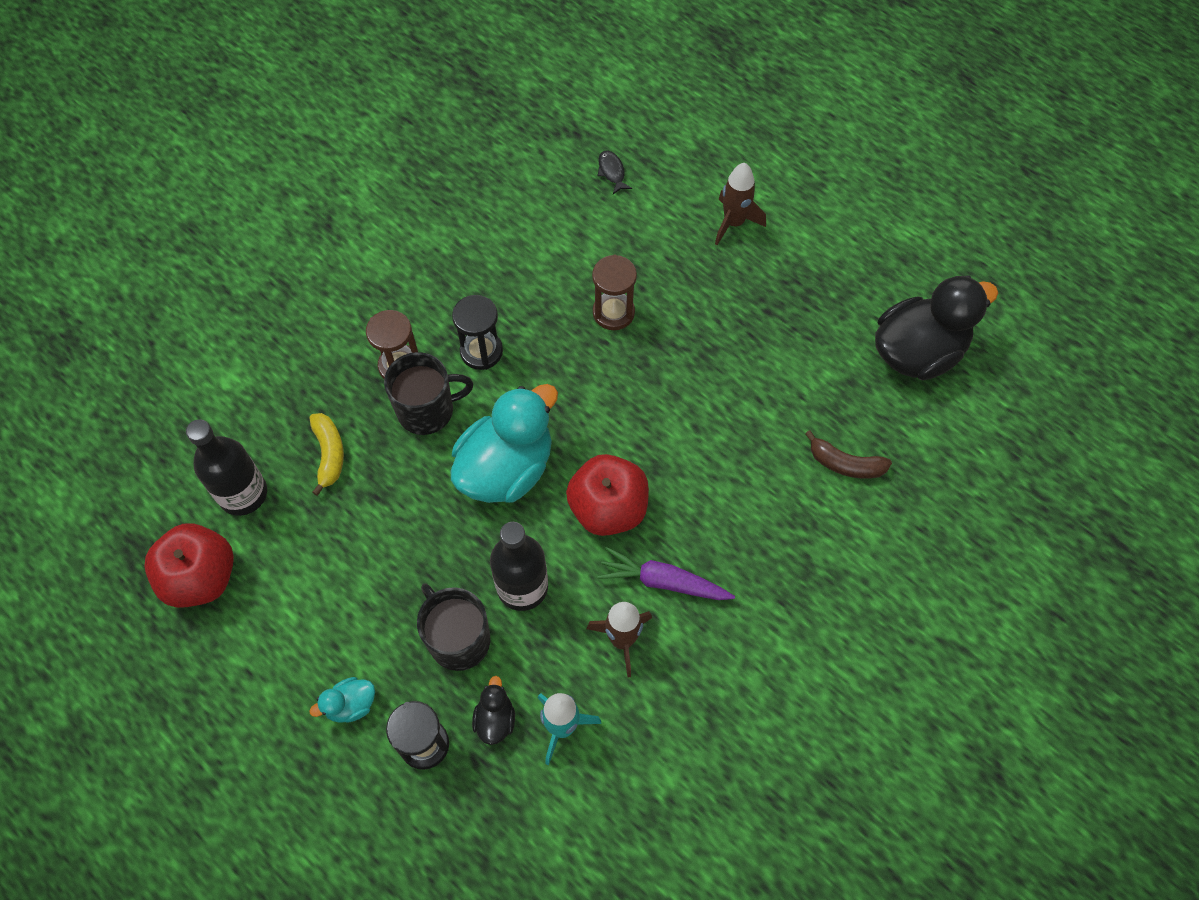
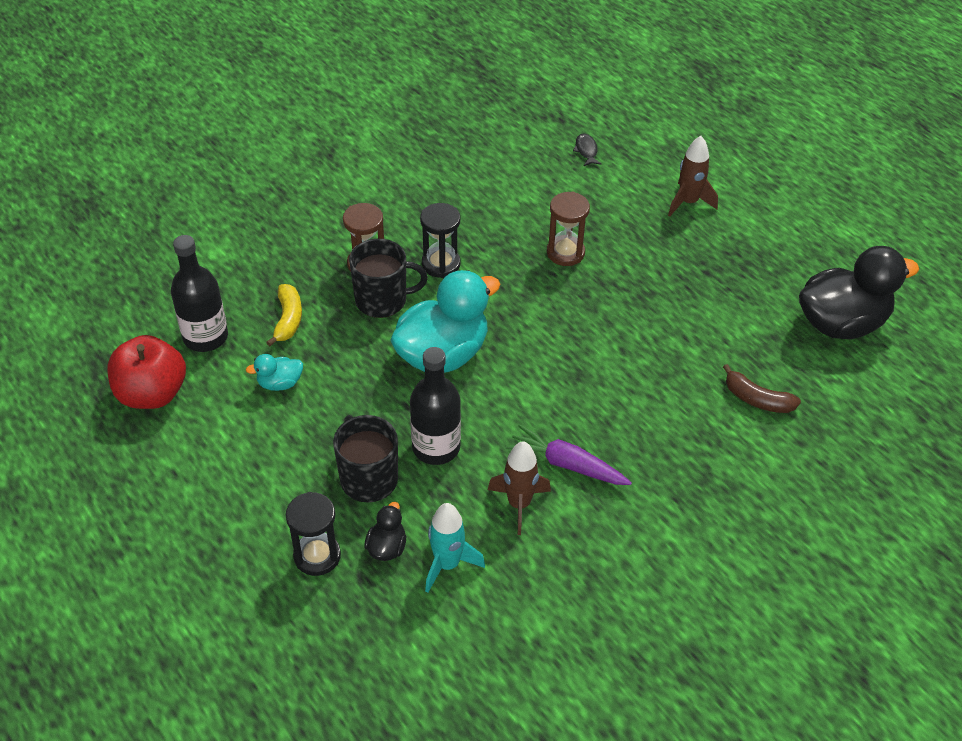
camera: 10 degrees right, 15 degrees down
(351, 705) = (258, 513): turquoise duck -> turquoise duck (280, 383)
(608, 508) = (528, 399): red apple -> none

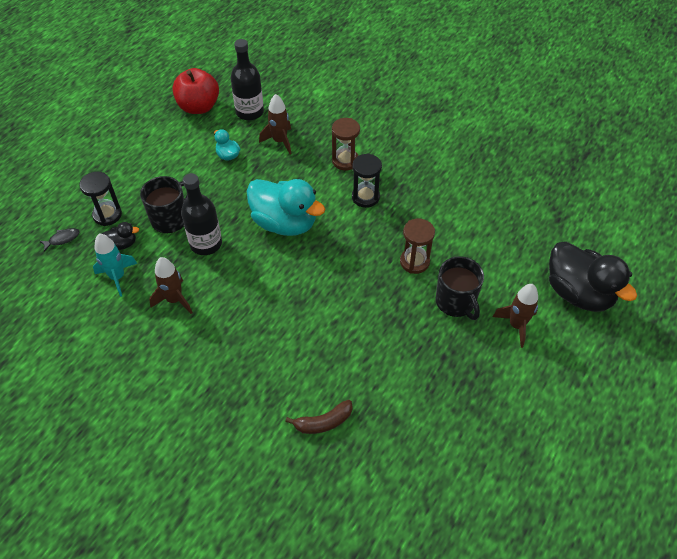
camera: 70 degrees right, 5 degrees up
(288, 320) = (280, 141): yellow banana -> brown rocket
(382, 300) = (318, 178): black mug -> black mug (456, 302)
(567, 464) = (216, 317): purple carrot -> none
(586, 150) = (533, 244): black fish -> black fish (62, 239)
(757, 399) = (323, 422): brown banana -> brown banana turned 120 degrees counterclockwise
(841, 323) = (436, 469): black duck -> black duck (578, 293)

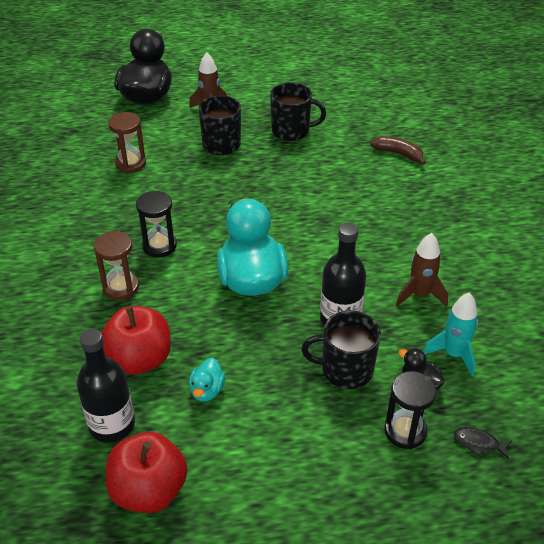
camera: 130 degrees left, 10 degrees down
(280, 141) = (139, 359): brown rocket -> red apple
(414, 262) = (205, 180): brown hourglass -> brown hourglass (130, 164)
(431, 365) = (291, 131): none -> black mug

